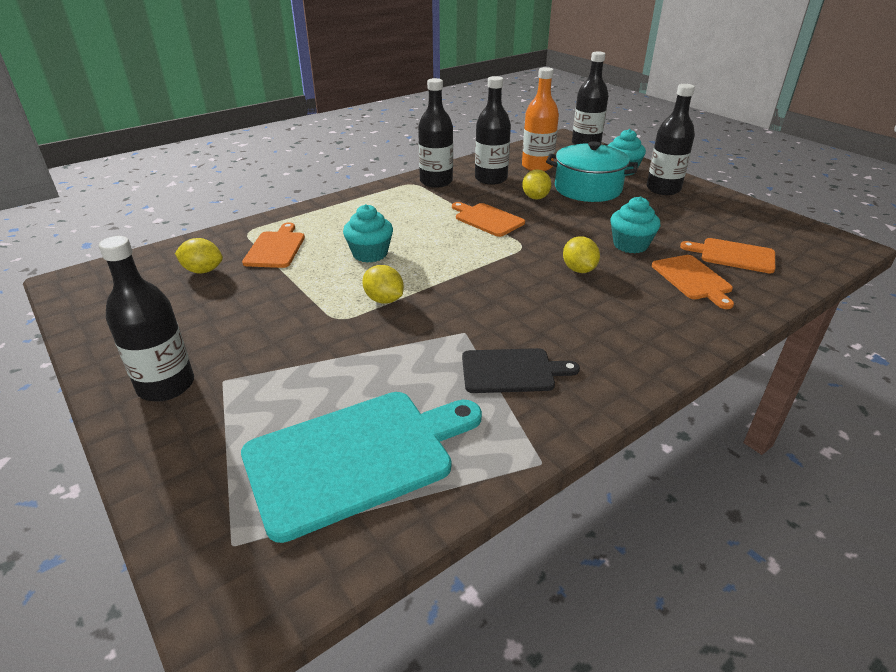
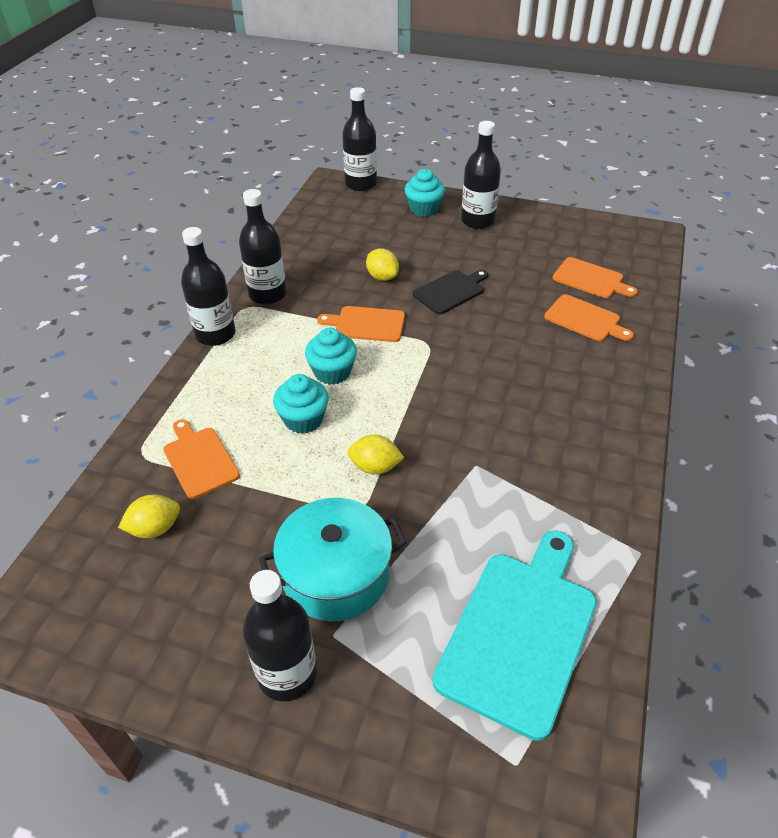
camera: 35 degrees left, 10 degrees up
(491, 179) = (317, 268): black bottle -> black bottle (215, 334)
(512, 371) = (547, 483): black cutting board -> black cutting board (451, 291)
(537, 166) = (344, 233): orange bottle -> none
(579, 270) = (497, 350): yellow lemon -> none
(587, 189) = (416, 246): turquoise pot -> turquoise pot (335, 574)
(630, 245) = (510, 302): turquoise cupcake -> turquoise cupcake (332, 372)
(733, 255) = (590, 279): orange cutting board -> orange cutting board turned 135 degrees counterclockwise

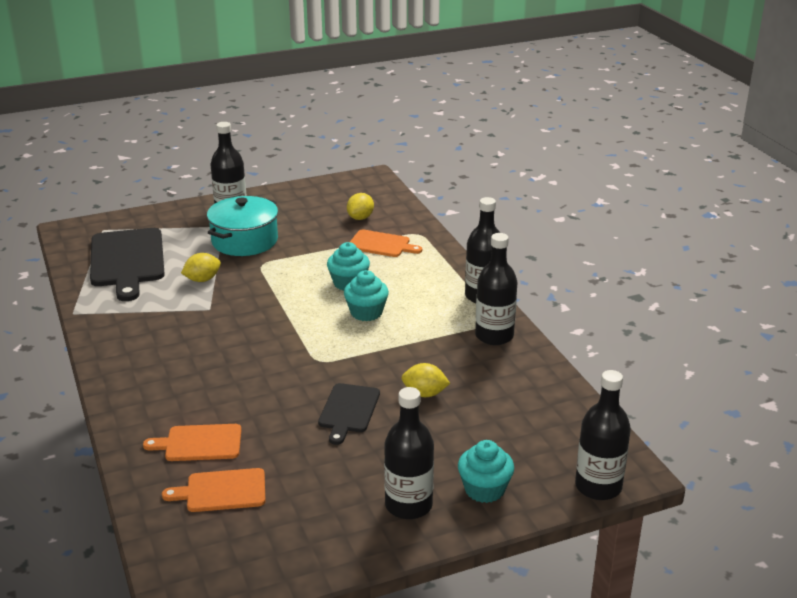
camera: 140 degrees right, 15 degrees down
(366, 324) = (385, 352): orange cutting board -> none
(375, 467) = (273, 282): yellow lemon -> yellow lemon (202, 279)
(520, 632) = (127, 260): turquoise cutting board -> black cutting board

